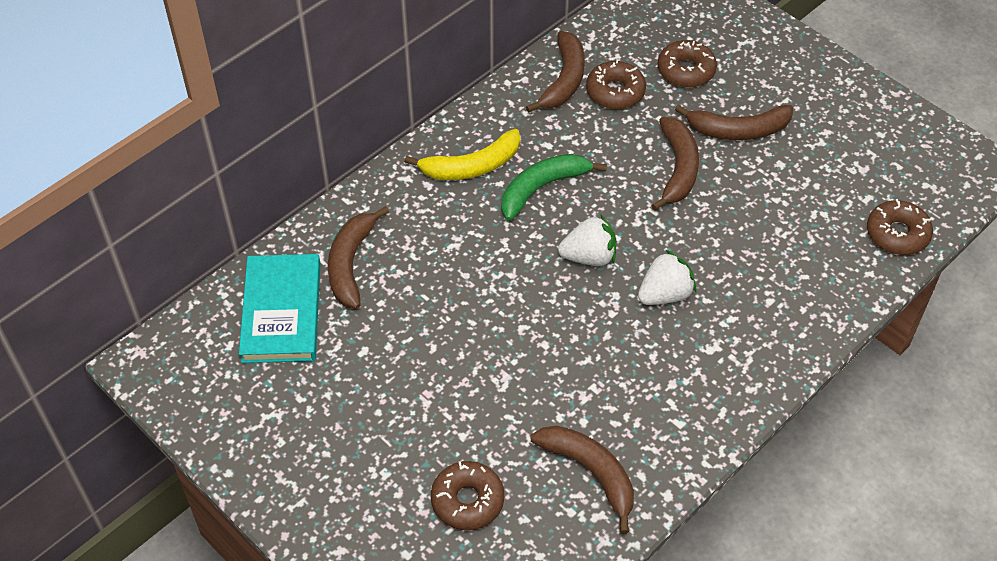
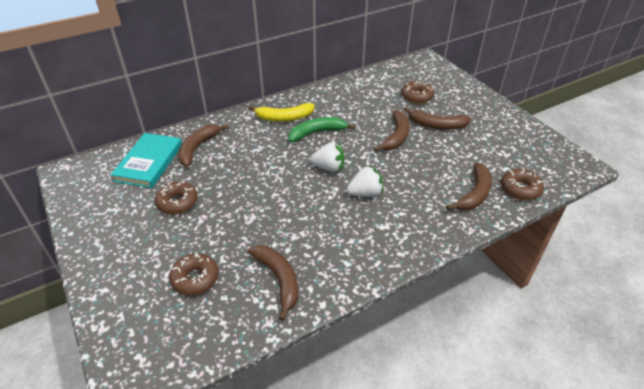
camera: 15 degrees right, 10 degrees down
(564, 79) = (350, 90): brown banana -> brown banana (474, 194)
(615, 92) = (375, 99): brown donut -> brown donut (177, 202)

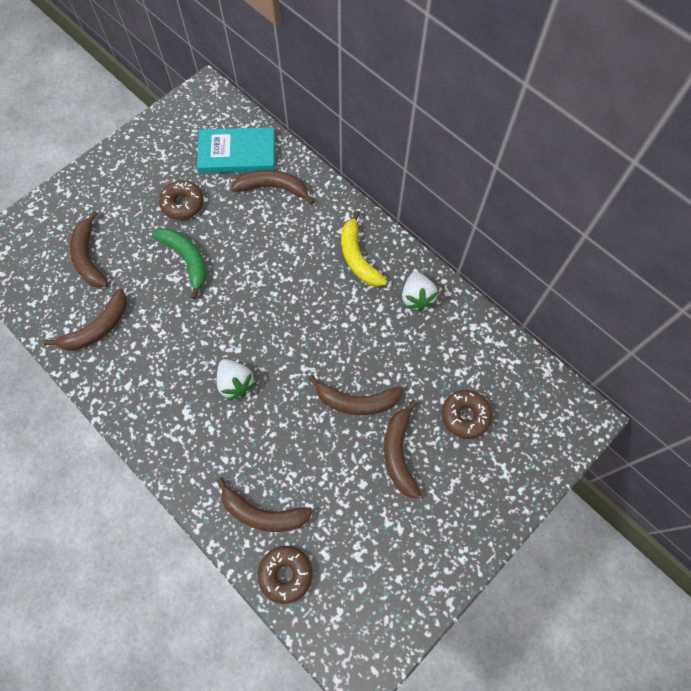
camera: 75 degrees right, 25 degrees up
(195, 278) = (89, 258): brown donut -> brown banana
(317, 133) = (337, 303): green banana -> green banana (187, 259)
(328, 167) = (272, 333): white strawberry -> white strawberry (417, 297)

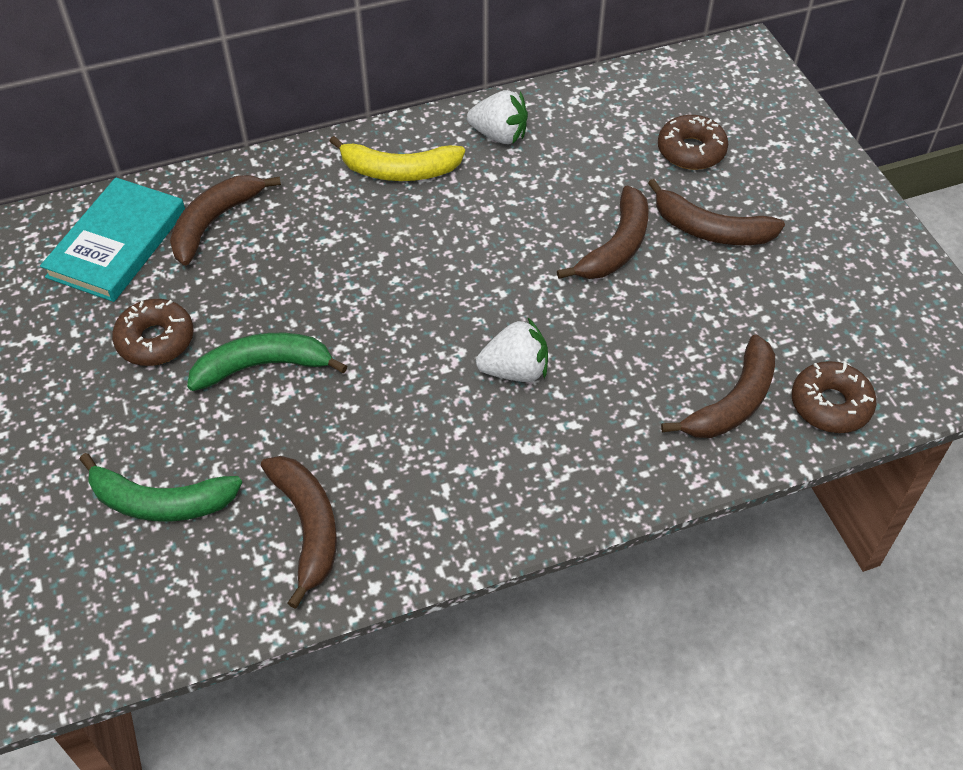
camera: 65 degrees left, 15 degrees down
(89, 258) = (161, 502): brown banana -> green banana

